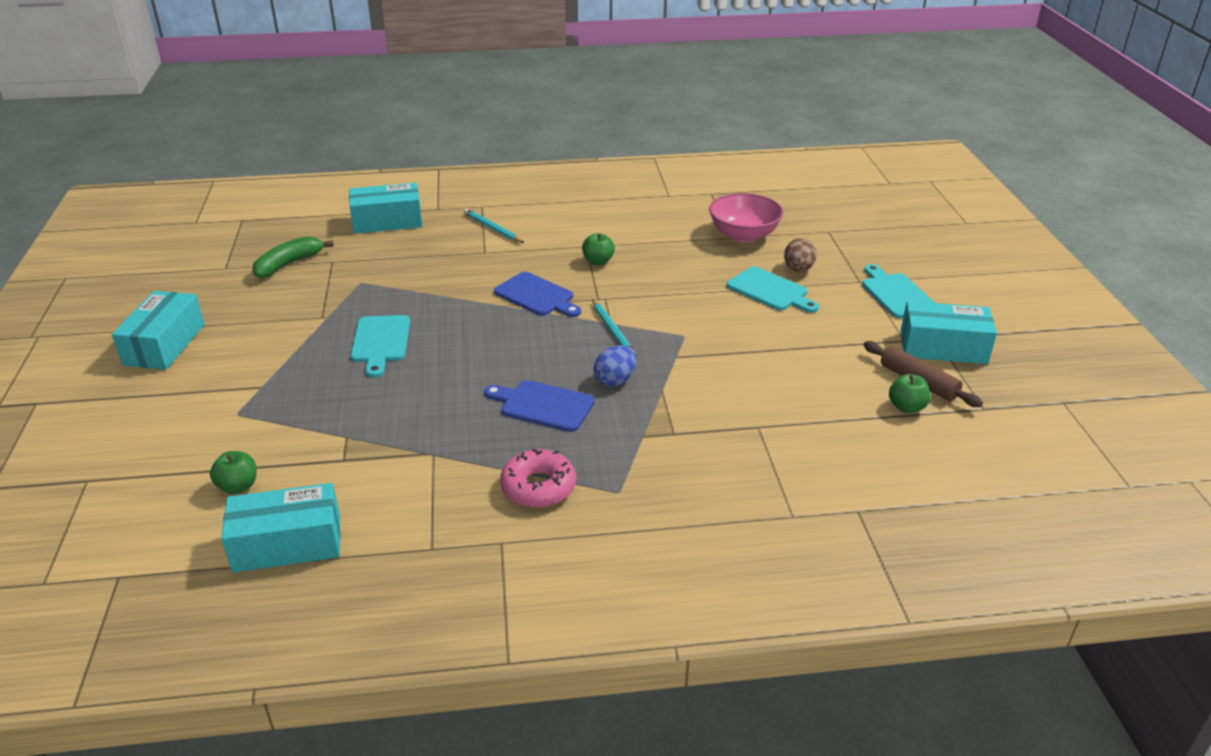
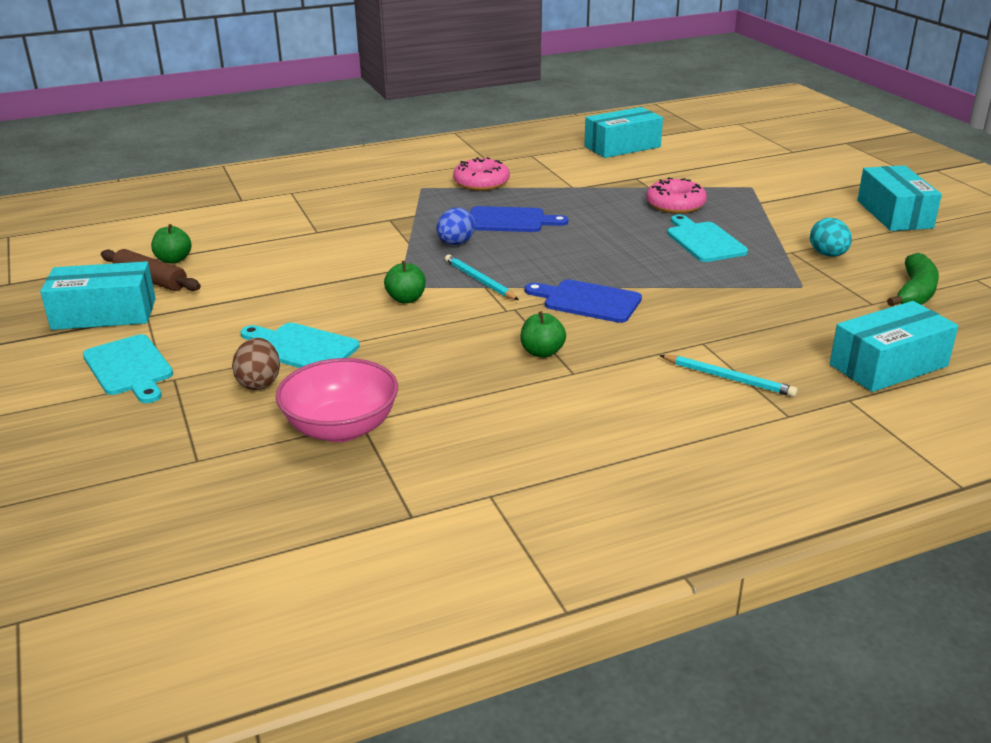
camera: 165 degrees right, 5 degrees down
(238, 486) = (689, 160): green apple -> green apple (406, 299)
(297, 308) = (828, 255): none -> turquoise egg
(351, 398) = (675, 205): none -> pink donut

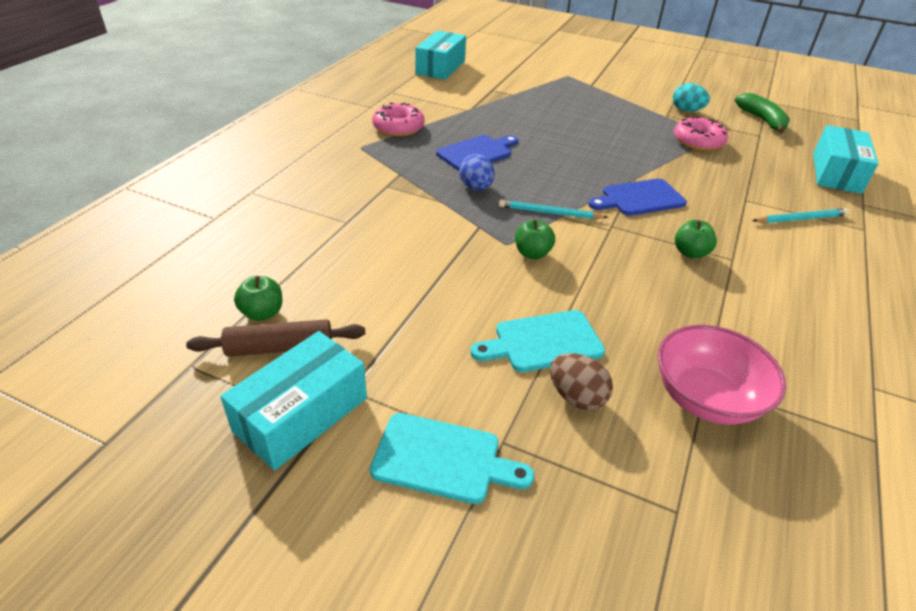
camera: 45 degrees left, 10 degrees up
(675, 205) = (552, 103): pink donut -> pink donut (698, 141)
(704, 241) = (614, 124): turquoise cutting board -> none
(894, 214) = (664, 72): turquoise box -> none

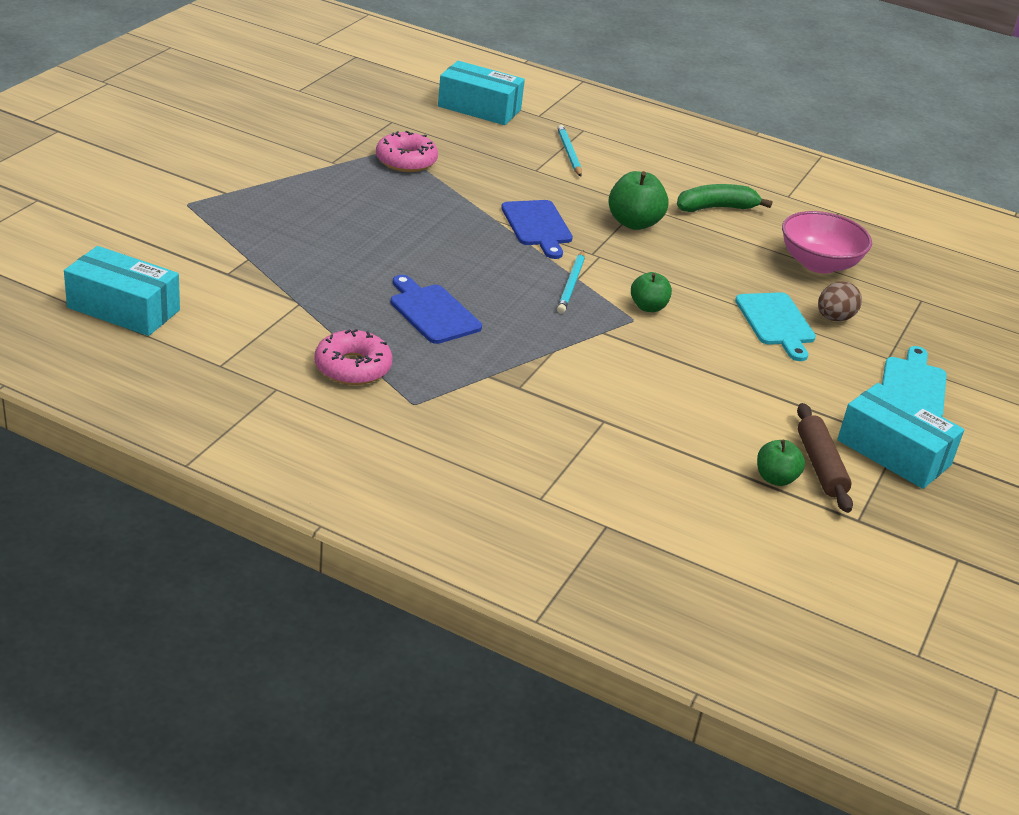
camera: 90 degrees left, 5 degrees down
(476, 188) = (521, 324): blue egg -> none
(686, 110) = (320, 146): turquoise egg -> none
(690, 253) = (634, 223): green apple -> green apple, size x1.58
(762, 120) = (353, 108): green banana -> green banana (716, 208)

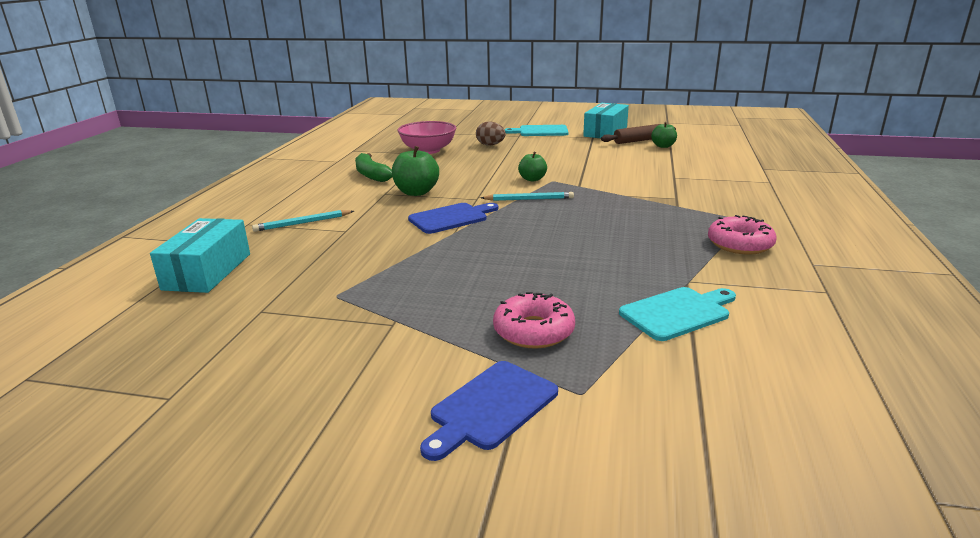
camera: 100 degrees left, 10 degrees down
(123, 309) = (837, 364): turquoise box -> none
(406, 161) = (363, 285): pink donut -> pink donut (533, 331)
(432, 312) = (627, 232): blue cutting board -> blue cutting board (491, 407)
(776, 322) = (511, 154): turquoise cutting board -> turquoise cutting board (677, 313)

